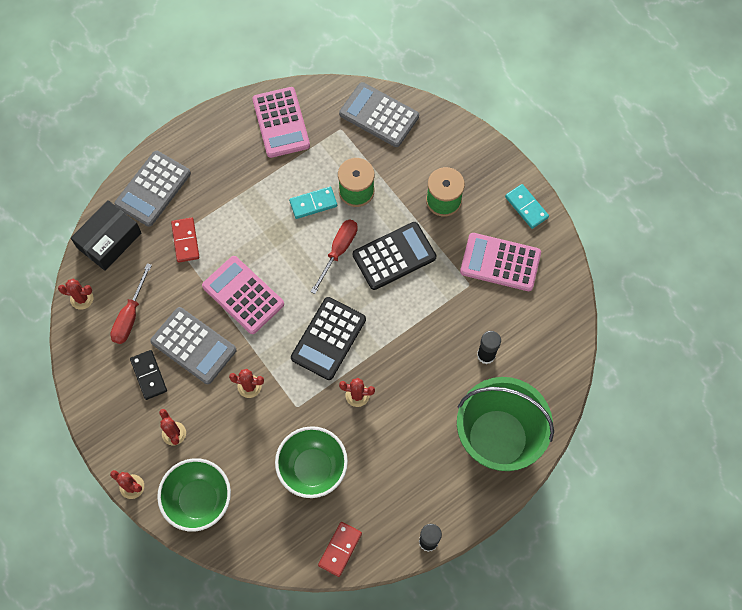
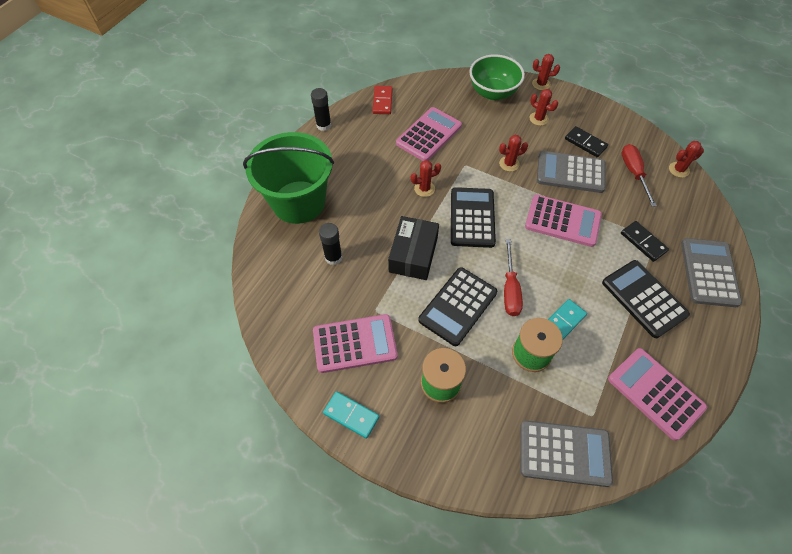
camera: 155 degrees right, 10 degrees down
(109, 240) = (701, 217): black box -> black box (413, 254)
(185, 241) = (643, 242): red domino -> black domino
(229, 192) = (644, 298): none -> black calculator
(312, 468) = (429, 135): green bowl -> pink calculator

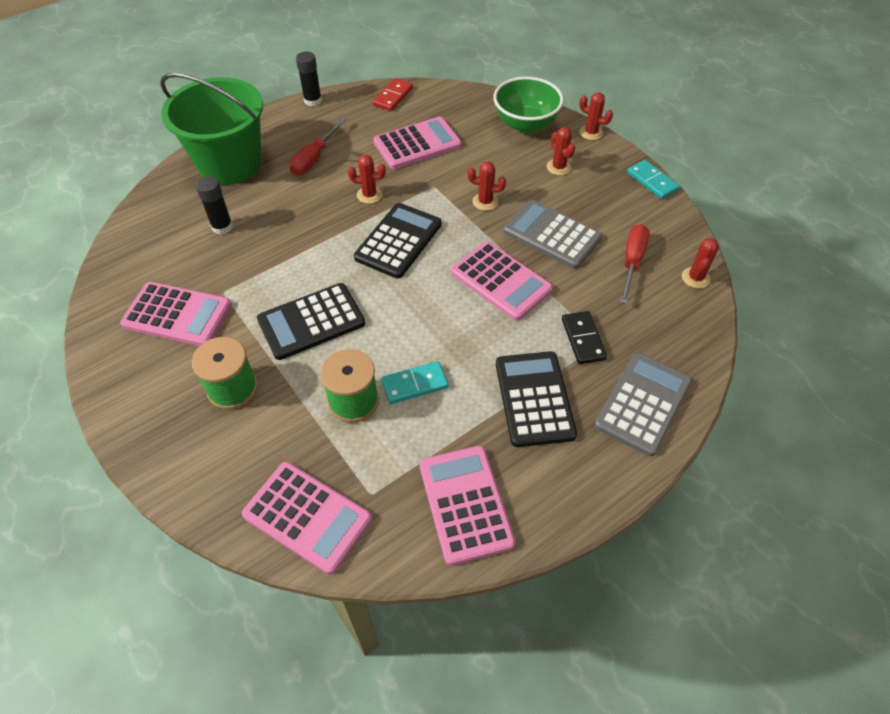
camera: 25 degrees right, 5 degrees down
(351, 415) = (120, 379): turquoise domino -> turquoise domino (652, 181)
(413, 254) = (305, 254): black box -> none
(510, 289) = (382, 327): red screwdriver -> red screwdriver (314, 158)
(564, 453) = (307, 517): grey calculator -> pink calculator
(585, 143) = (596, 210): black domino -> none
(679, 170) = (695, 278): red cactus -> red cactus turned 75 degrees counterclockwise

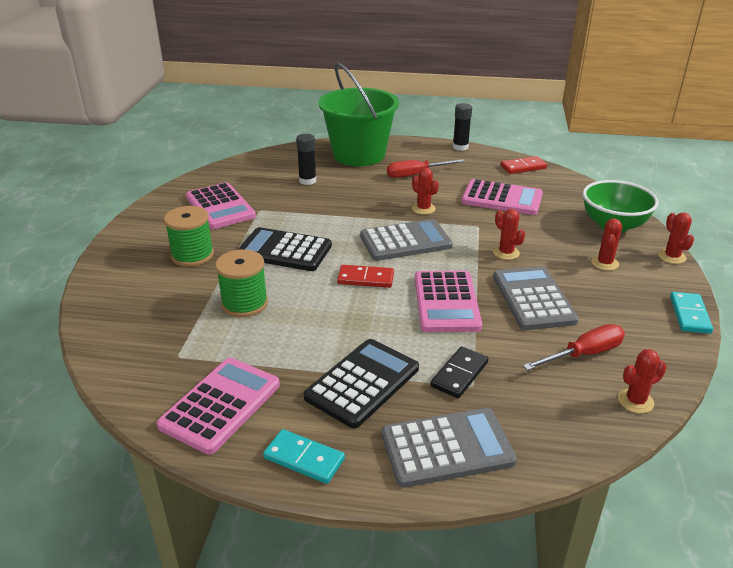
camera: 45 degrees right, 20 degrees down
(307, 517) = (129, 340): pink calculator -> none
(398, 241) = (405, 241): black calculator -> grey calculator
(415, 384) = (294, 320): turquoise domino -> turquoise domino (304, 458)
(416, 302) = (365, 278): none -> red domino

